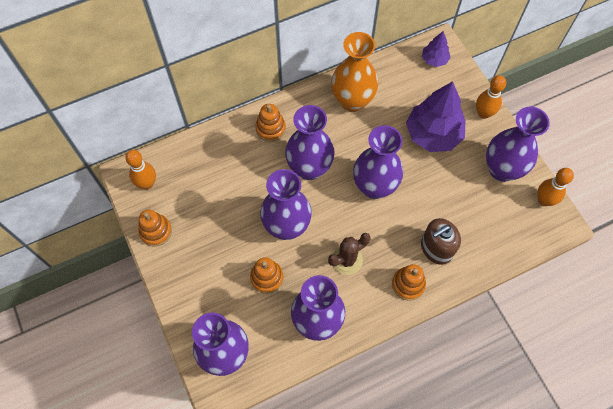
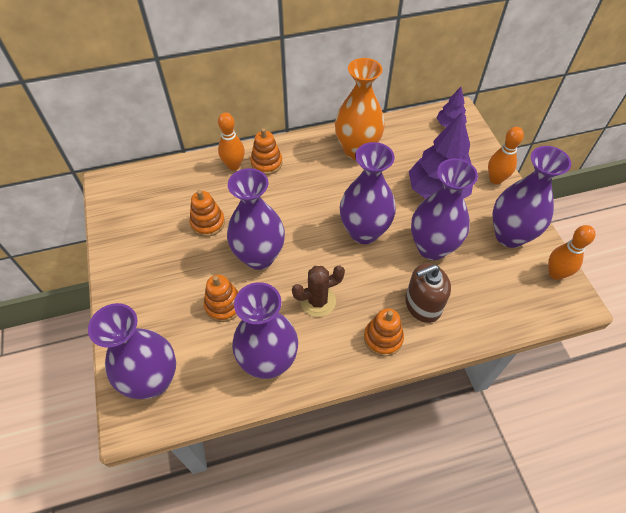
camera: 10 degrees right, 10 degrees down
(147, 183) = (126, 195): orange bowling pin -> orange bowling pin (234, 165)
(156, 231) = (119, 241): orange stacking toy -> orange stacking toy (208, 223)
(309, 168) = (298, 204): purple vase -> purple vase (432, 247)

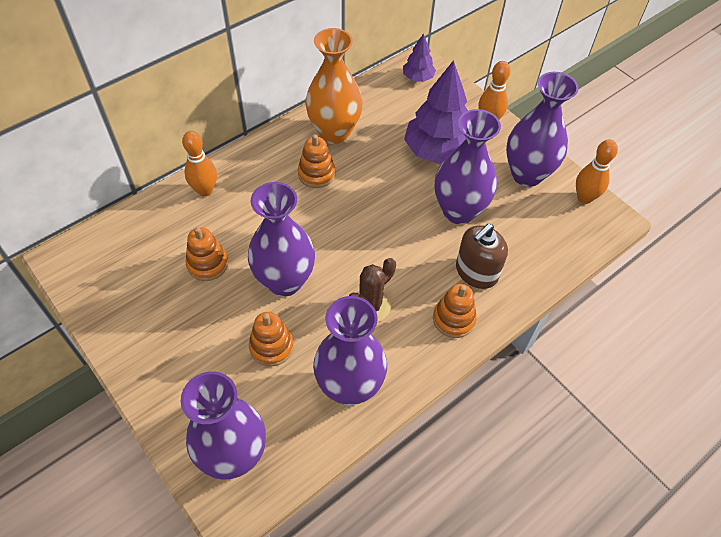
camera: 25 degrees left, 0 degrees up
(266, 163) = (241, 176): orange stacking toy -> orange stacking toy (316, 174)
(364, 232) = (383, 218): purple vase -> none

